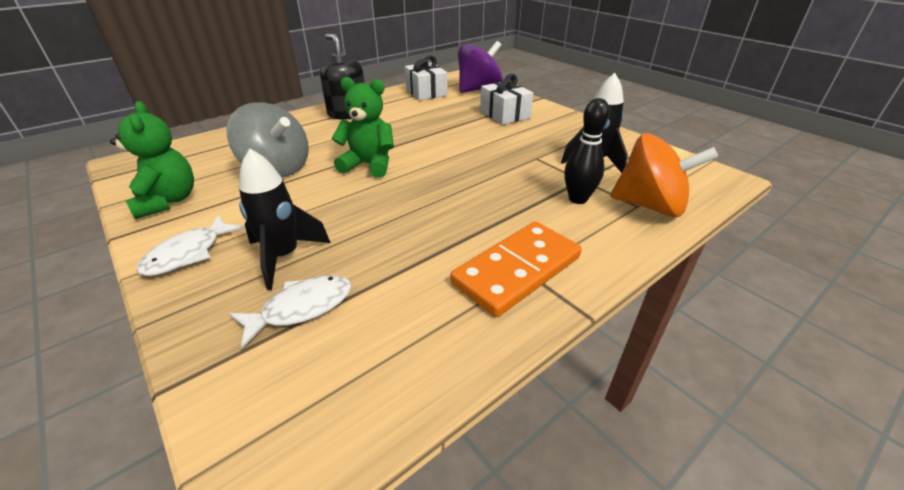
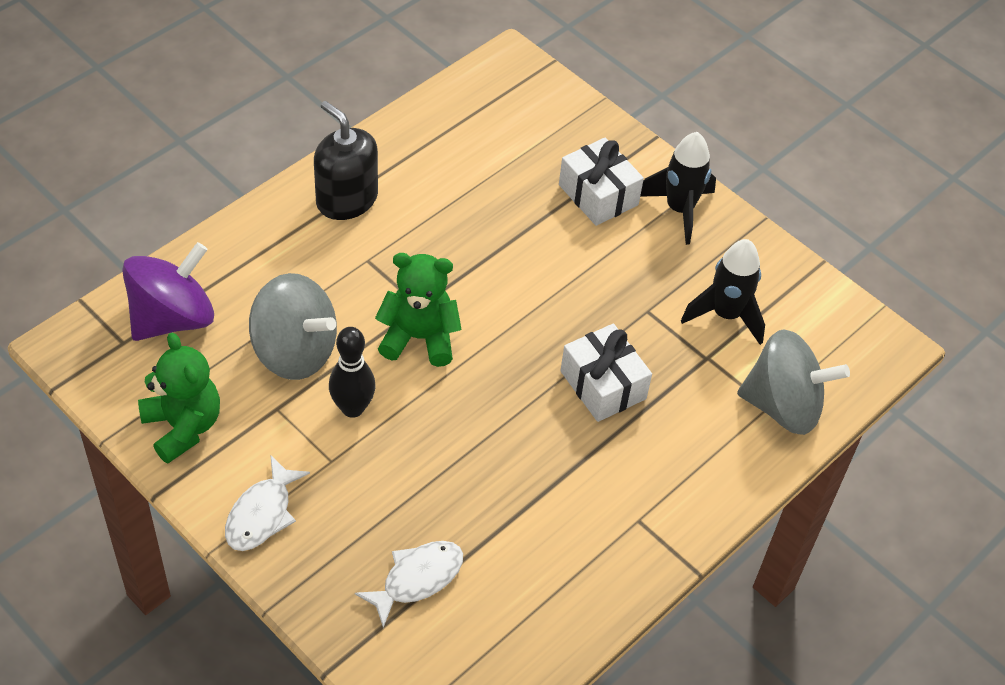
camera: 10 degrees left, 15 degrees up
(284, 256) = (371, 512): black rocket -> black rocket (679, 210)
(426, 92) = (461, 124): white gift -> white gift (603, 385)
(478, 89) = (549, 111): purple spinning top -> purple spinning top (172, 318)
(517, 270) = (627, 518): orange domino -> none
(577, 199) = (698, 397): black bowling pin -> black bowling pin (352, 408)
(649, 206) = (783, 406): orange spinning top -> grey spinning top

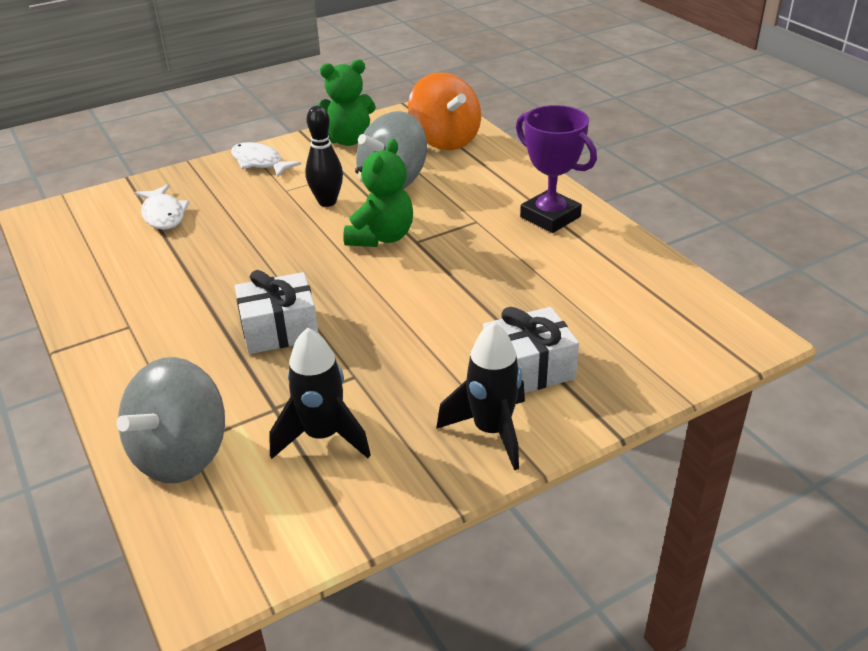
camera: 110 degrees right, 15 degrees down
(172, 318) = (445, 140): purple spinning top -> orange spinning top
(346, 199) = (550, 217): black soap dispenser -> purple trophy

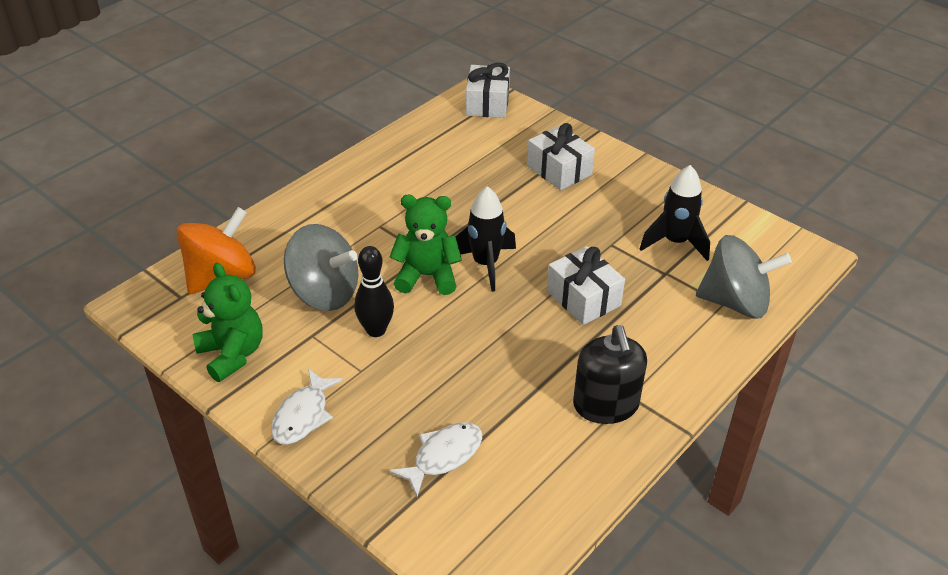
camera: 110 degrees left, 5 degrees up
(132, 308) = (606, 405): none -> black soap dispenser
(491, 431) = (624, 175): black rocket -> black rocket (485, 264)
(550, 217) = (360, 187): purple trophy -> none
(716, 338) = (487, 103): none -> white gift

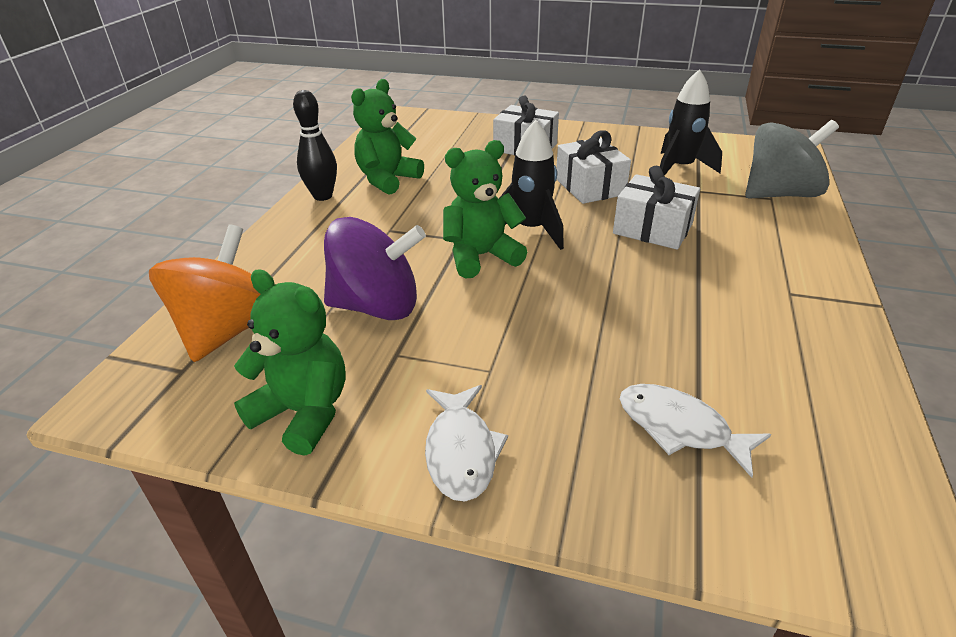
camera: 25 degrees left, 5 degrees down
(324, 293) = (377, 306): grey spinning top -> purple spinning top
(376, 330) = (471, 323): black bowling pin -> black bowling pin (323, 196)
(414, 171) = (387, 179): none -> green teddy bear
(443, 456) = (680, 428): white fish -> white fish turned 75 degrees counterclockwise
(487, 103) = (414, 121): white gift -> white gift (590, 187)
(606, 405) = (780, 309): black soap dispenser -> none

